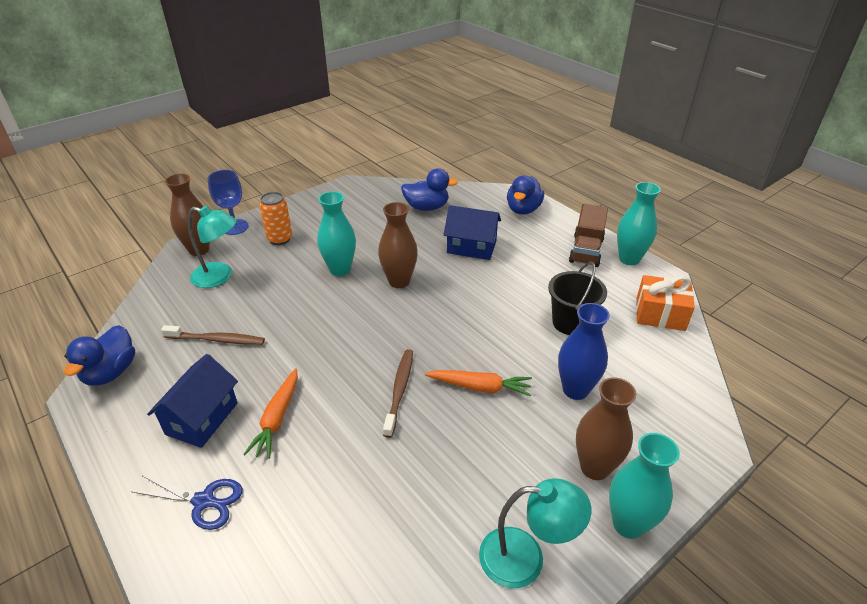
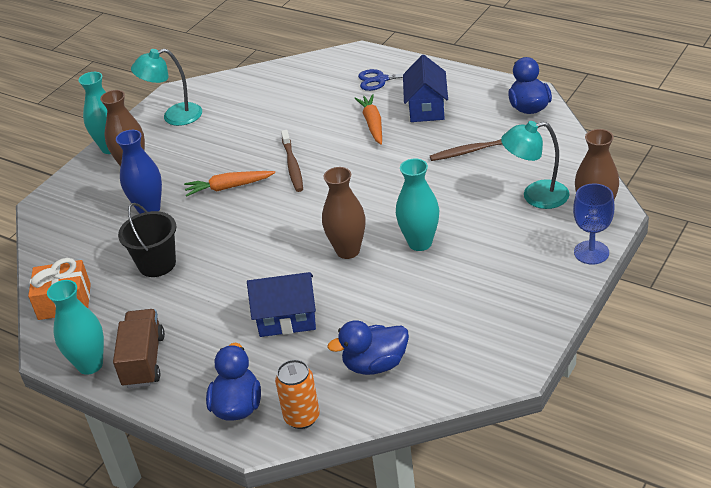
camera: 165 degrees right, 0 degrees up
(280, 239) = (521, 255): orange can -> orange can (302, 417)

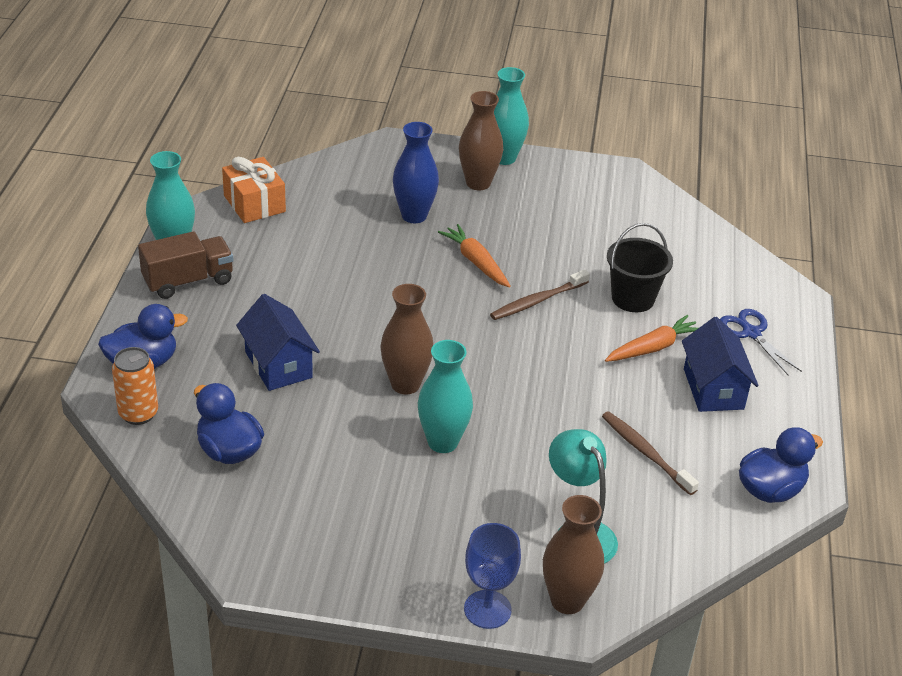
camera: 60 degrees right, 0 degrees up
(157, 264) = (330, 247): black bucket -> black bucket (633, 298)
(174, 116) = (582, 185): turquoise lamp -> none
(426, 108) = (713, 389): blue house -> blue house turned 75 degrees counterclockwise

